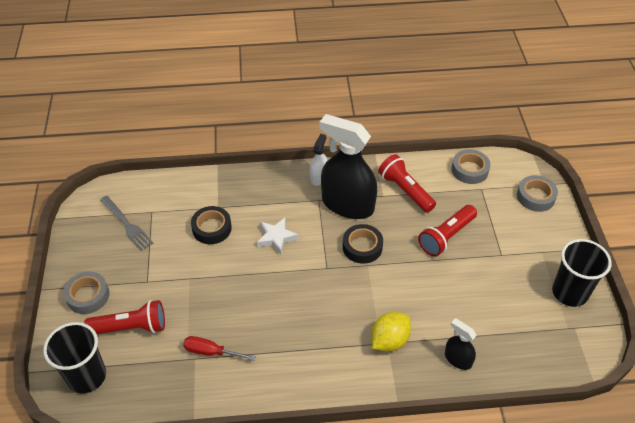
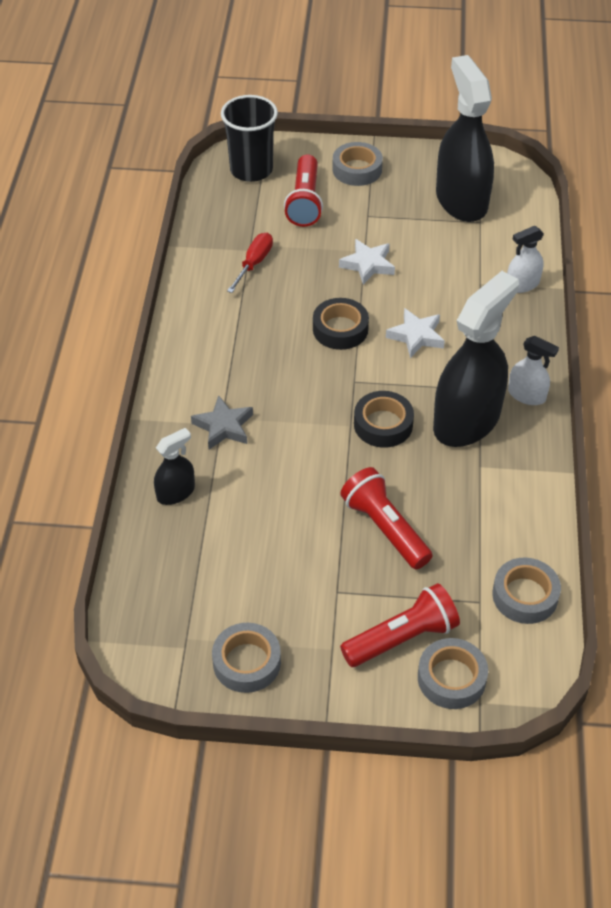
camera: 100 degrees right, 0 degrees up
(127, 224) = (461, 200): grey fork -> black spray bottle
(205, 274) = (368, 265): none -> white star
(212, 228) = (442, 275): black tape -> black tape (340, 329)
(216, 184) = (522, 284): none -> white spray bottle
(389, 340) = (224, 426): yellow lemon -> grey star
(405, 190) = (487, 496): red flashlight -> red flashlight (402, 638)
(569, 292) = (246, 662): black cup -> grey tape

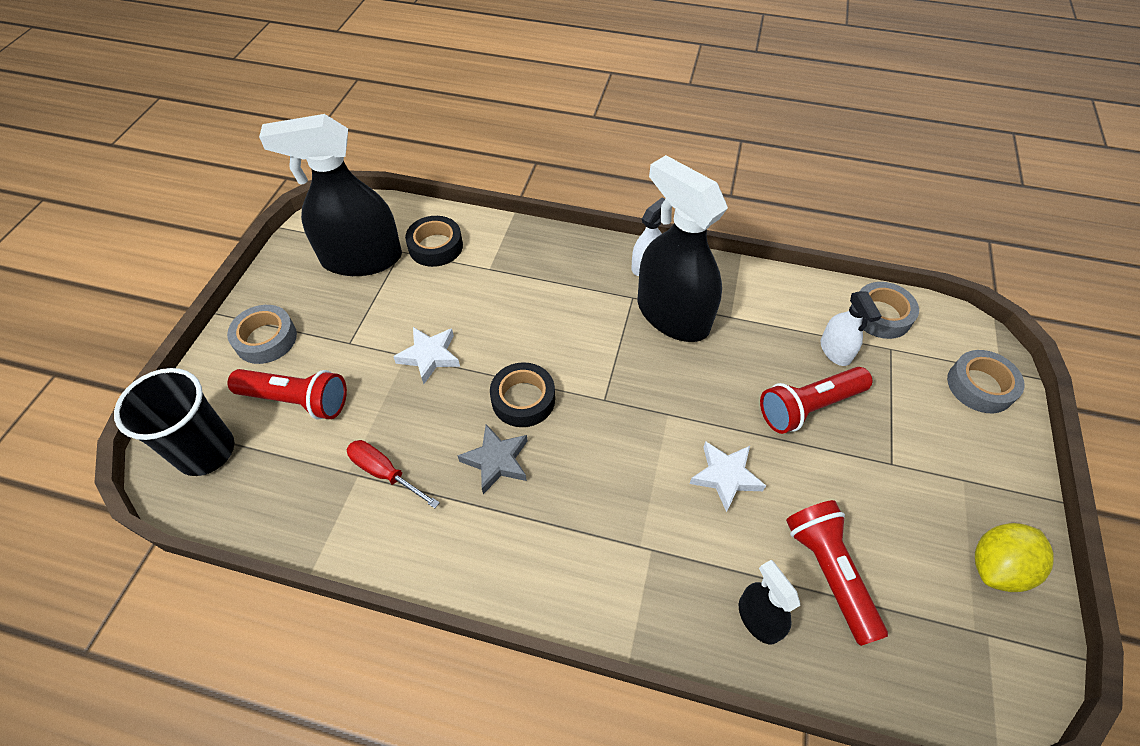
camera: 80 degrees left, 5 degrees up
(224, 426) = (656, 546): grey star -> grey star (496, 461)
(246, 662) = (996, 567): grey tape -> yellow lemon
(383, 424) = (670, 384): black tape -> black tape (435, 246)
(402, 638) = (941, 416): red flashlight -> red flashlight (828, 572)
(416, 336) = (550, 333): white star -> white star (725, 476)
(522, 284) = (501, 238): white spray bottle -> white spray bottle (835, 350)

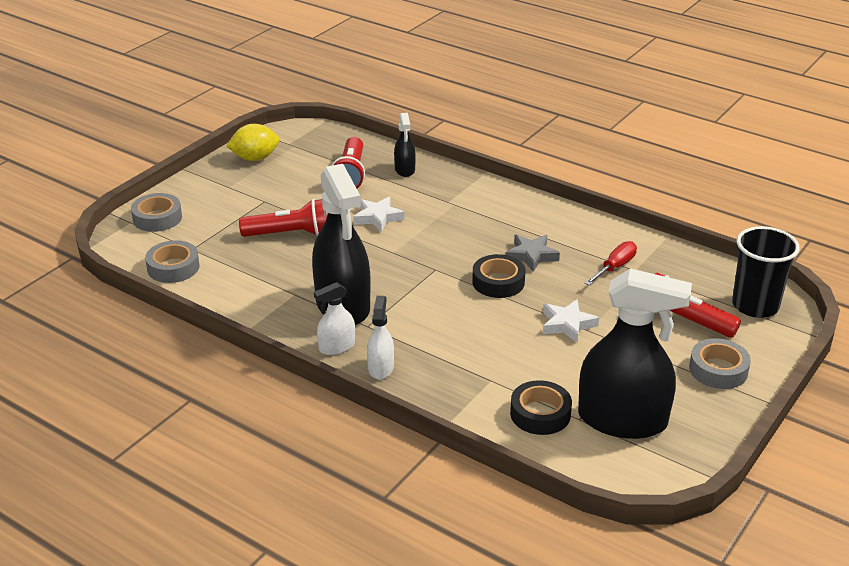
camera: 160 degrees left, 20 degrees down
(384, 472) = (615, 267): red screwdriver -> red screwdriver turned 105 degrees counterclockwise
(835, 350) = (235, 256): white spray bottle -> white spray bottle (380, 368)

